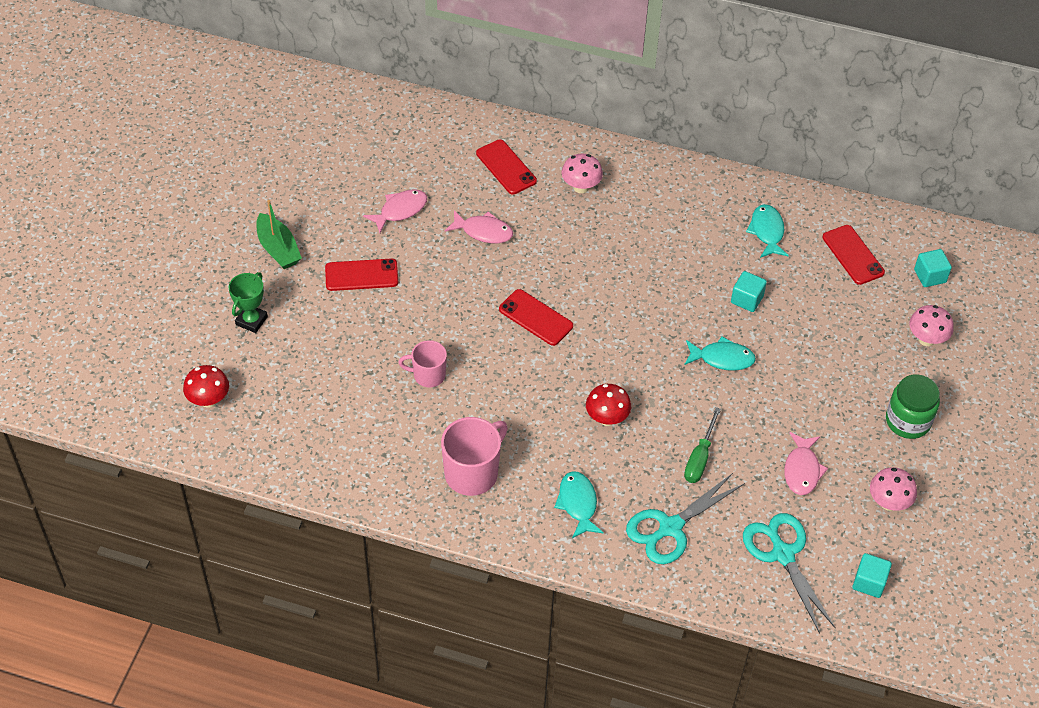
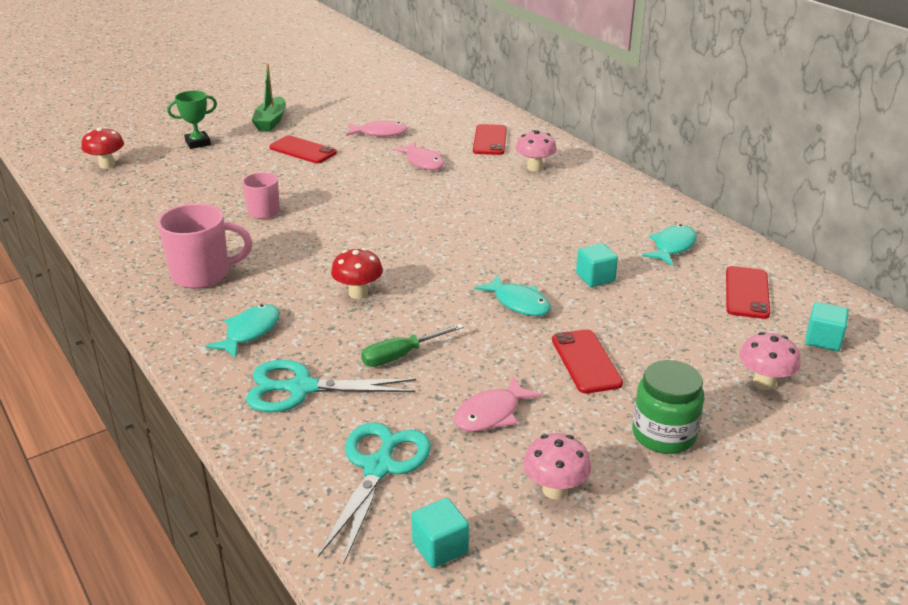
camera: 40 degrees right, 20 degrees down
(535, 318) = (392, 216): red phone -> red phone (586, 361)

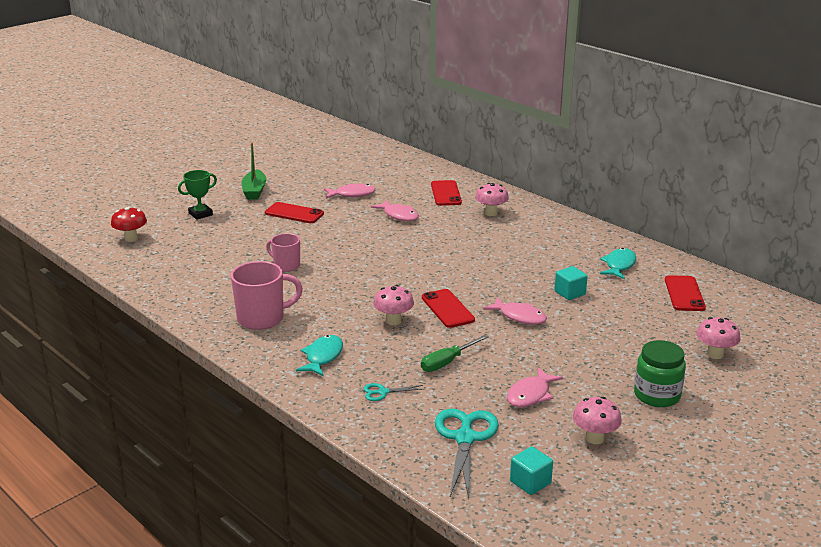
camera: 10 degrees left, 5 degrees down
(301, 388) = (382, 392): turquoise scissors -> turquoise scissors, size x0.48
(358, 293) = (393, 321): red mushroom -> pink mushroom
(518, 303) = (519, 316): turquoise fish -> pink fish
(586, 361) = (585, 353): red phone -> red phone (447, 309)
(823, 340) = (747, 321): turquoise cube -> none

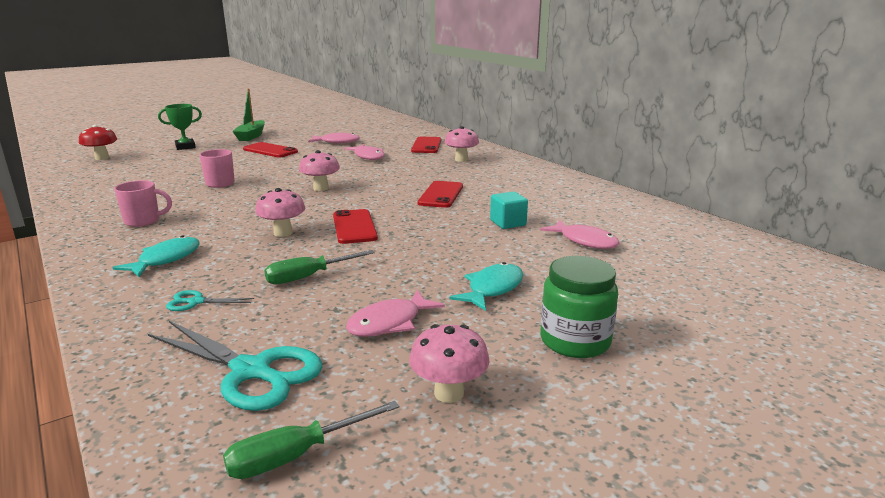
camera: 10 degrees right, 5 degrees down
(262, 318) = (143, 221): pink mug -> pink mug, size x0.62
(465, 438) = (251, 371): turquoise scissors -> turquoise scissors turned 105 degrees clockwise
(519, 316) = (433, 239): pink fish -> pink fish (585, 241)
(530, 482) = (296, 455): turquoise cube -> green screwdriver
(619, 265) = (579, 204): turquoise fish -> turquoise fish (492, 289)
(684, 294) = (650, 233): red phone -> red phone (441, 195)
(715, 354) = (678, 297): pink mushroom -> pink mushroom (321, 188)

